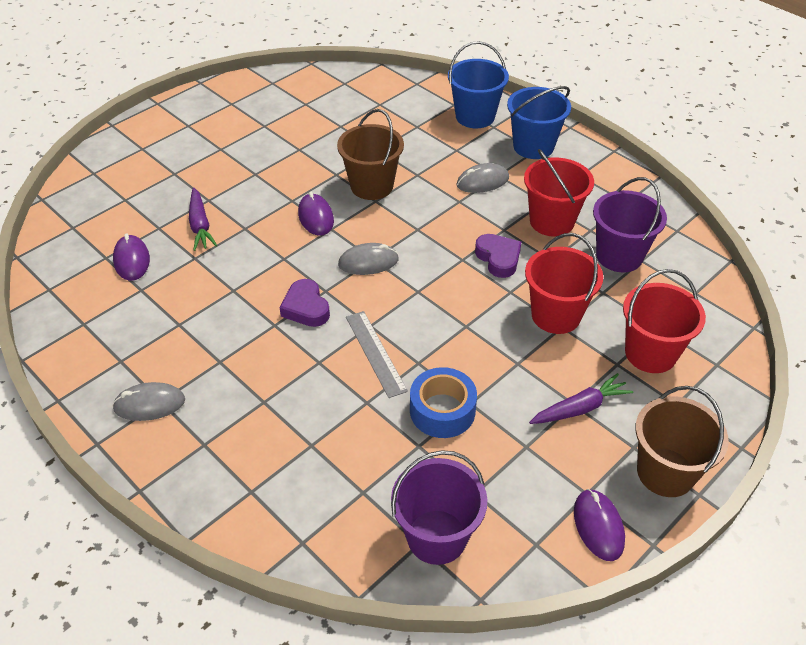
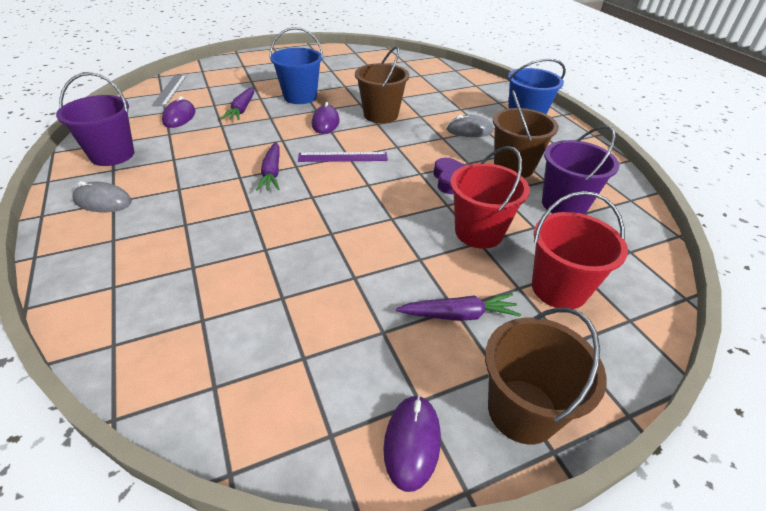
camera: 20 degrees right, 5 degrees down
(306, 308) = (272, 172): purple heart -> purple carrot
(368, 262) = (343, 157): grey mouse -> purple ruler
(375, 353) = (301, 216): grey ruler -> grey ruler (170, 90)
(436, 536) = (235, 386): purple bucket -> purple bucket (112, 155)
(442, 410) = (324, 276): blue tape -> none
(475, 116) = (488, 94): blue bucket -> blue bucket (300, 97)
(552, 221) = (513, 167): red bucket -> brown bucket

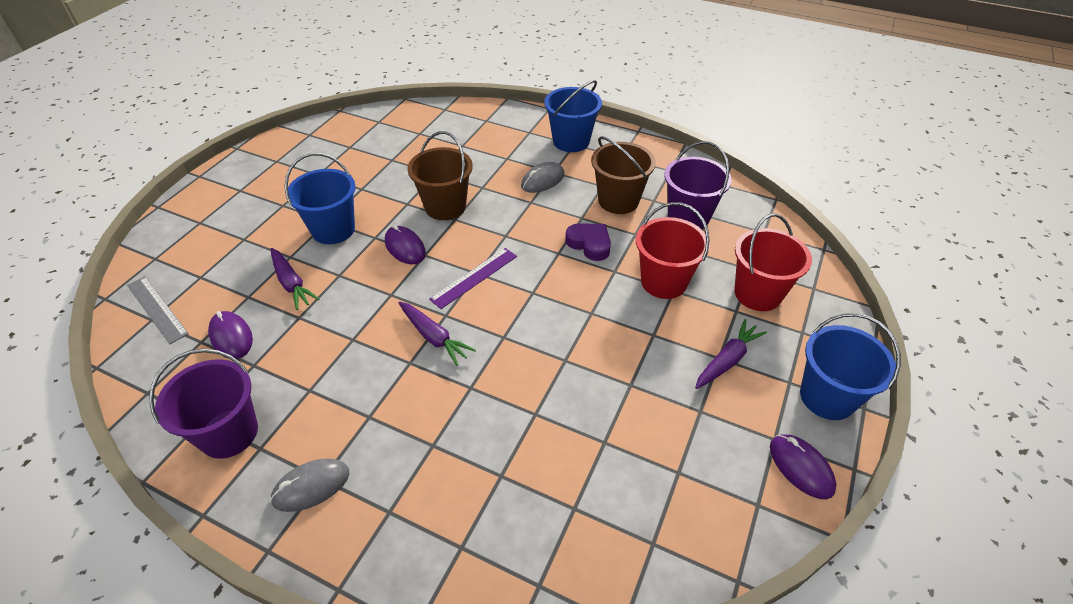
camera: 40 degrees left, 5 degrees up
(522, 410) = (827, 397): brown bucket -> blue bucket

